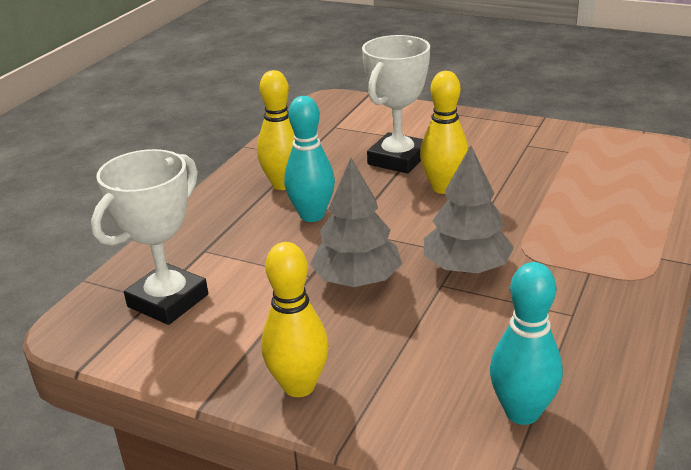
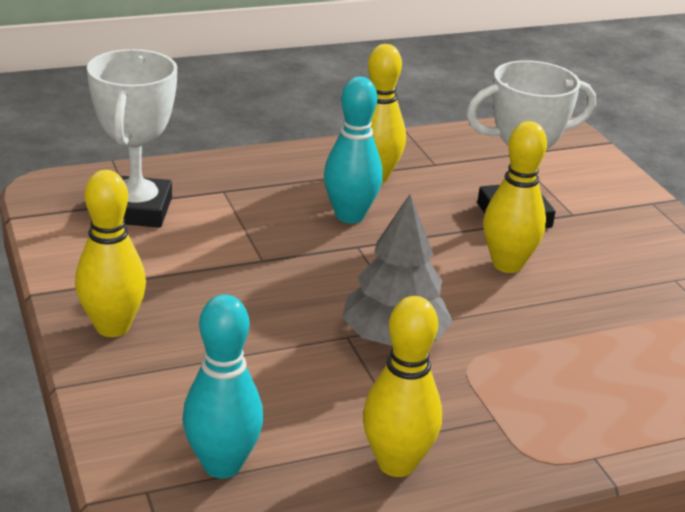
camera: 40 degrees right, 0 degrees up
(168, 300) = (136, 210): white trophy -> white trophy turned 75 degrees counterclockwise
(357, 280) = (289, 286): grey tree -> none
(596, 333) = (396, 464): none -> yellow bowling pin

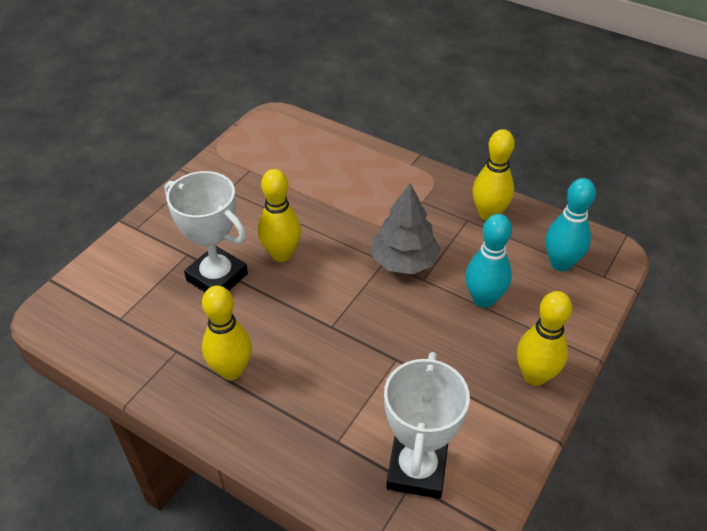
camera: 125 degrees left, 15 degrees up
(136, 210) = (417, 469): white trophy -> white trophy turned 45 degrees counterclockwise
(350, 216) = (299, 351): turquoise bowling pin -> turquoise bowling pin (483, 299)

